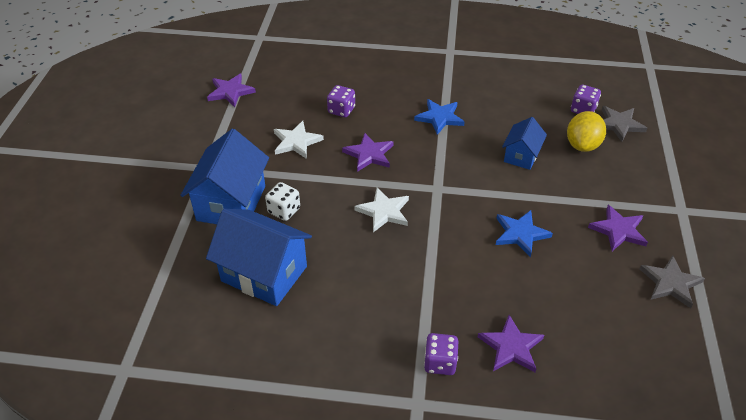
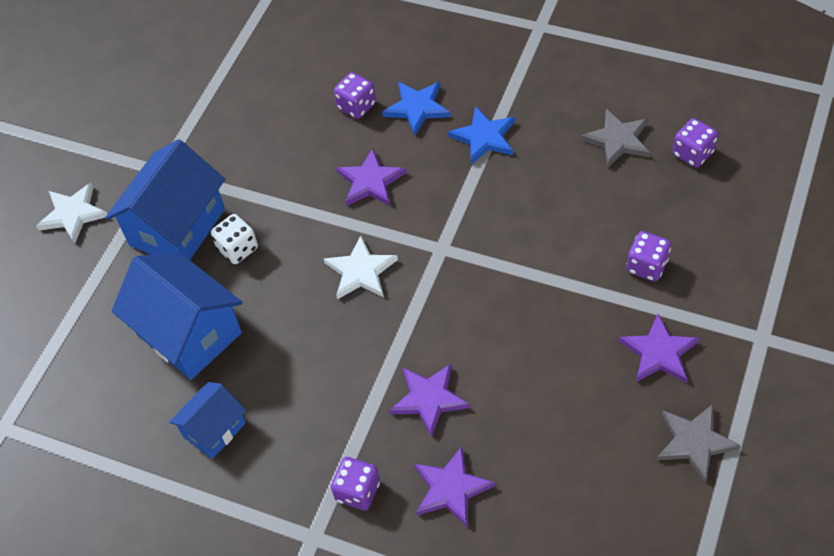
camera: 20 degrees right, 10 degrees up
(230, 92) = (222, 56): purple star -> purple star (429, 399)
(296, 142) = (283, 148): white star -> white star (73, 214)
(520, 234) = (525, 334): blue star -> blue star (417, 108)
(521, 156) = (573, 215): blue house -> blue house (214, 429)
(582, 145) = (666, 212): yellow lemon -> none
(584, 179) = (646, 266): none -> purple dice
(619, 124) = (734, 186): grey star -> grey star (618, 140)

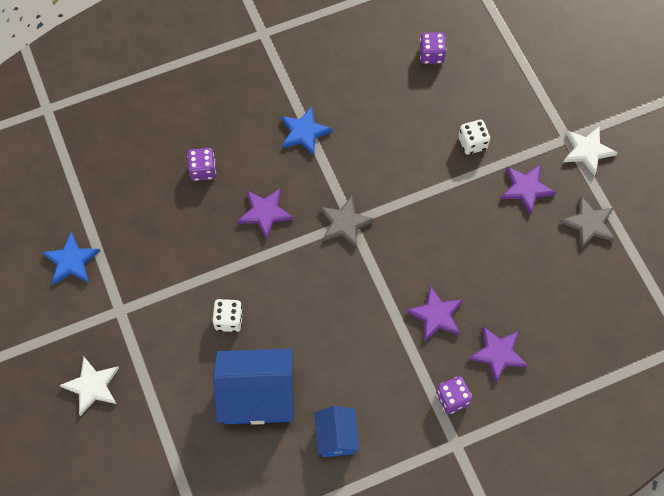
camera: 50 degrees left, 10 degrees up
(177, 227) = (174, 338): blue house -> none
(360, 271) = (319, 273): white star -> white star (587, 151)
(417, 108) = (243, 143): blue star -> blue star (71, 261)
(618, 140) = (382, 77): grey star -> grey star (345, 223)
(646, 266) = (472, 143): purple dice -> white dice

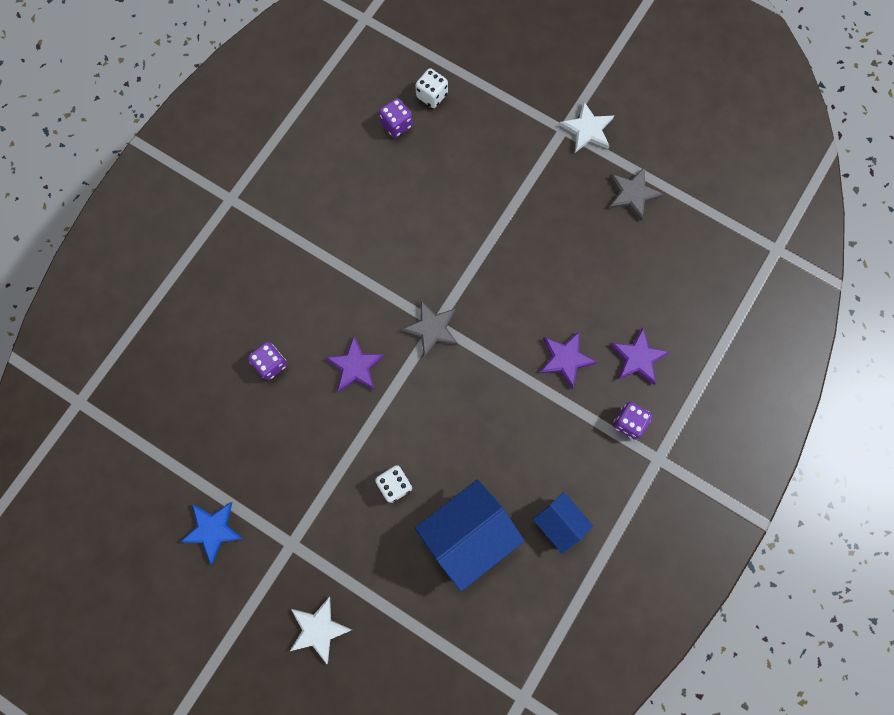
camera: 35 degrees left, 10 degrees up
(304, 132) = (336, 268): blue star -> none
(472, 143) = (488, 184): white dice -> white dice (432, 95)
(526, 189) = (561, 196): purple star -> none

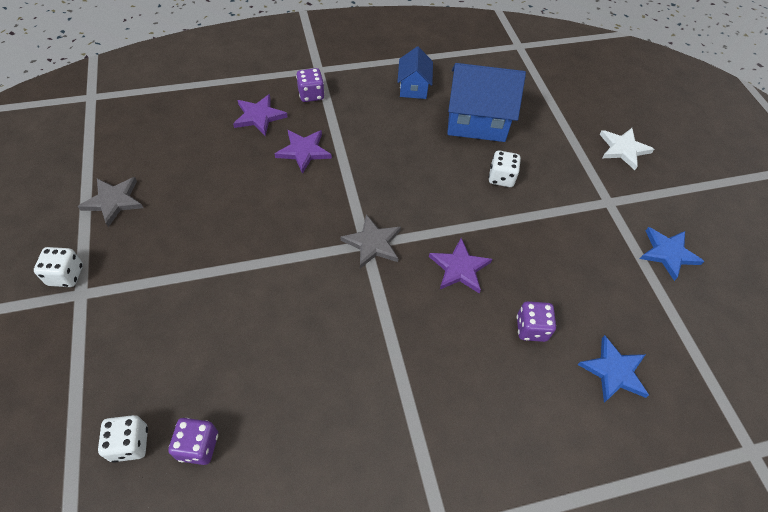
camera: 140 degrees left, 20 degrees down
(196, 381) = (614, 371): none -> blue star
(587, 130) = (66, 275): white star -> white dice

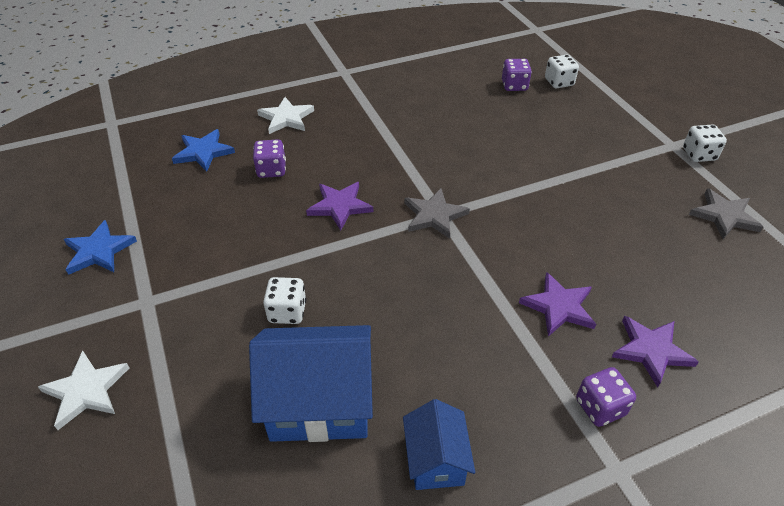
camera: 175 degrees right, 10 degrees down
(524, 423) = (286, 118): none -> white star

